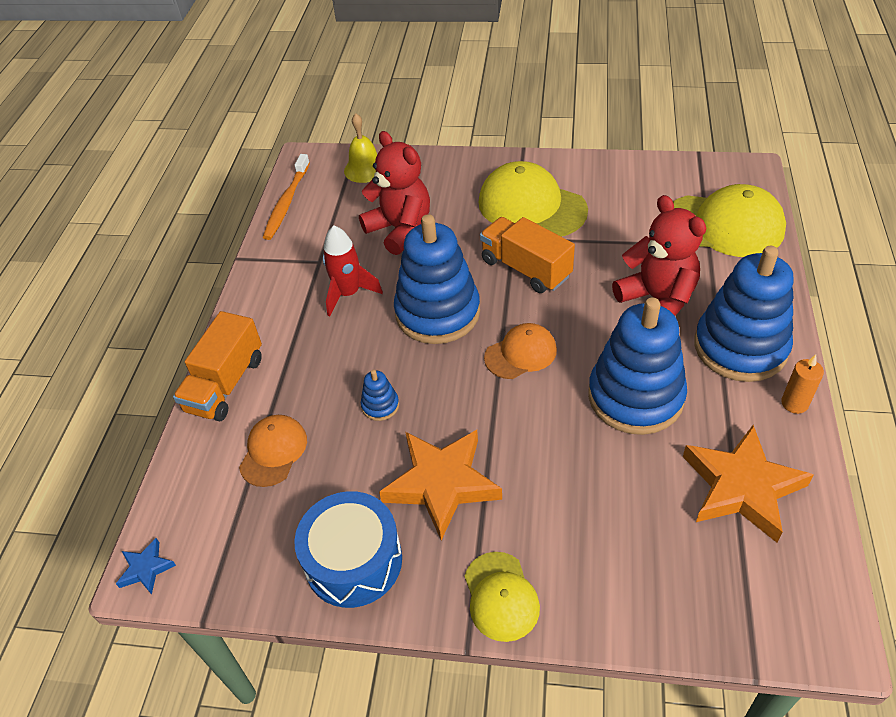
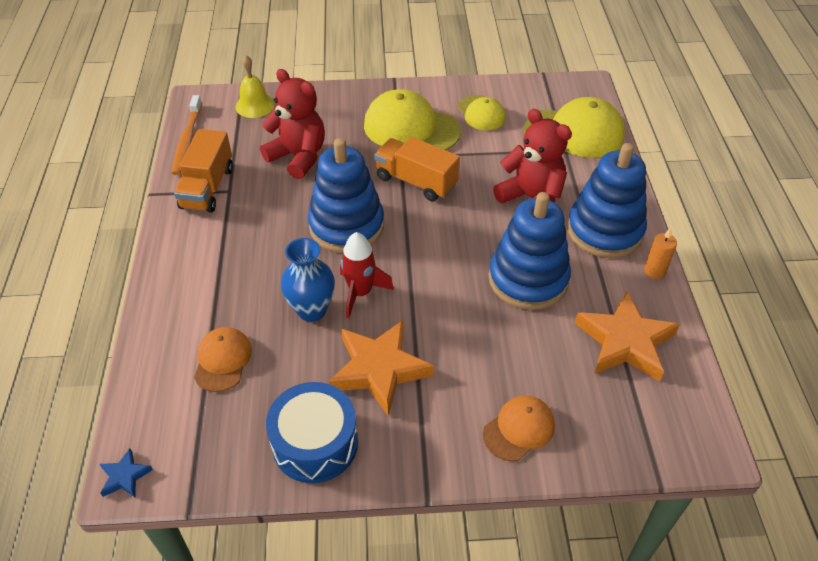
camera: 15 degrees left, 0 degrees up
(225, 384) = (164, 307): orange truck -> orange truck (207, 188)
(348, 294) = (263, 217): red rocket -> red rocket (360, 293)
(380, 405) = (311, 310): blue stacking toy -> blue vase
(501, 596) = (447, 454): yellow cap -> yellow cap (481, 113)
(521, 353) = (426, 253): orange cap -> orange cap (519, 429)

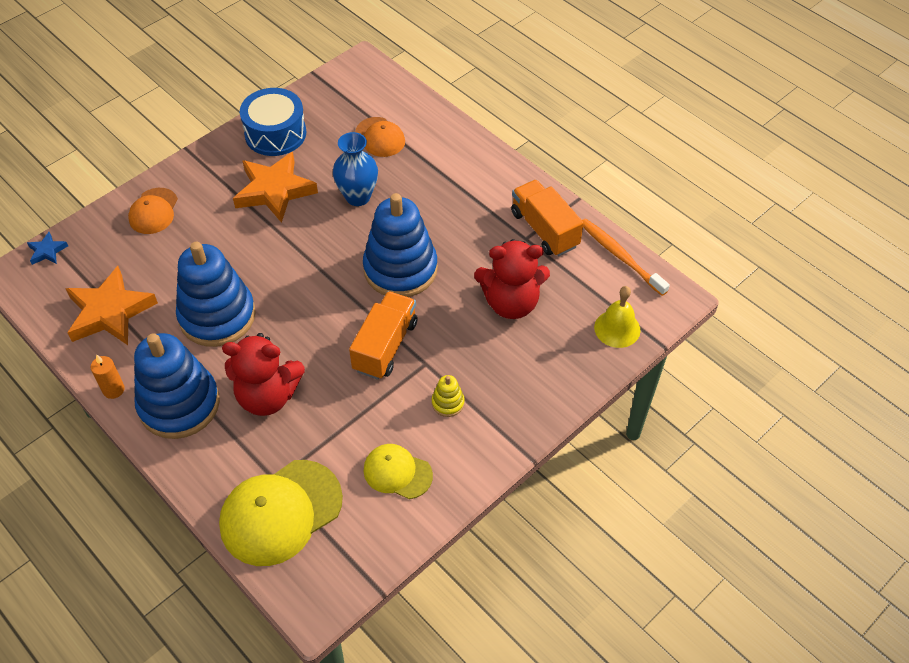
camera: 140 degrees right, 5 degrees up
(125, 476) = (363, 64): blue star -> blue star (47, 251)
(360, 293) = (336, 228): red rocket -> none
(411, 128) = (448, 403): yellow cap -> yellow stacking toy
(416, 181) = (385, 346): orange truck -> orange truck turned 60 degrees counterclockwise

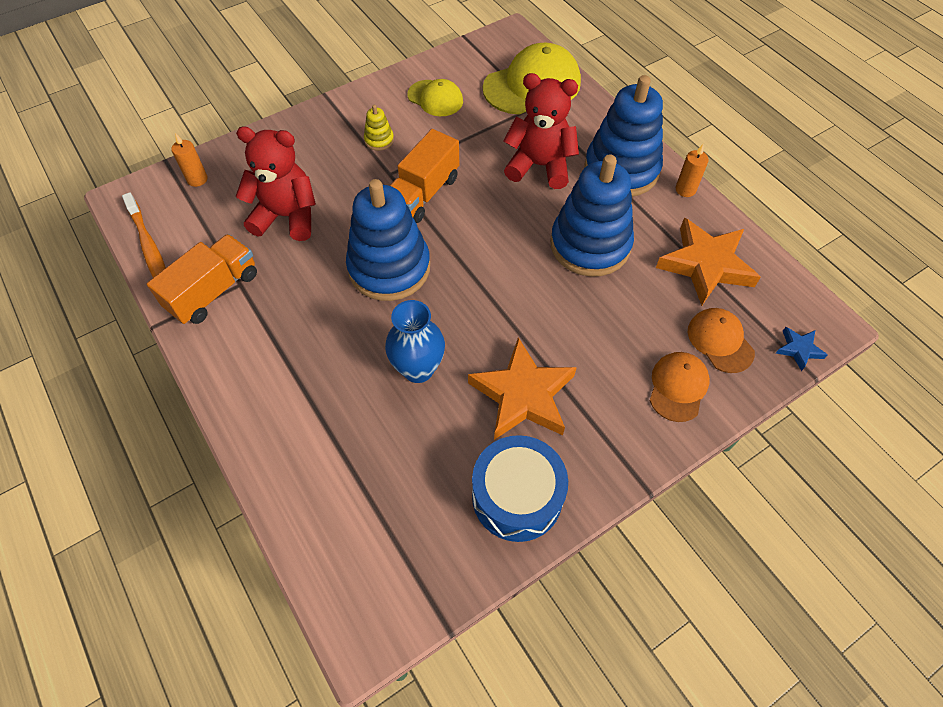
camera: 170 degrees left, 5 degrees up
(380, 137) = (368, 464): orange cap -> orange cap (720, 341)
(544, 229) = (213, 291): orange truck -> orange truck turned 120 degrees counterclockwise
(617, 328) = (197, 179): yellow bell -> orange candle

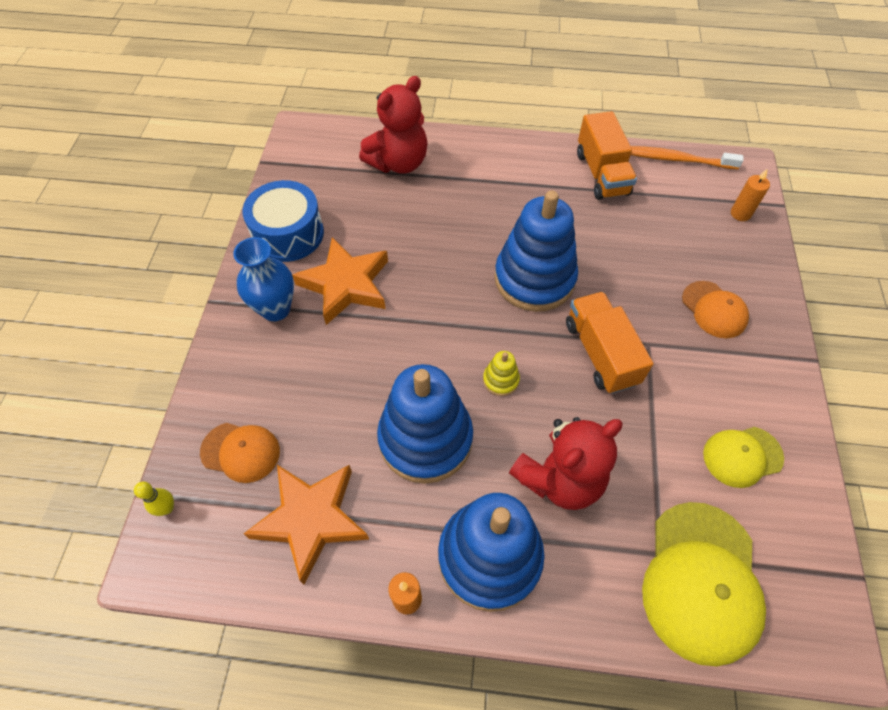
camera: 130 degrees right, 0 degrees up
(287, 216) = (648, 246): red teddy bear -> red teddy bear (398, 163)
(379, 140) = (704, 363): yellow stacking toy -> yellow stacking toy (500, 380)
(418, 369) = (427, 242): blue vase -> blue vase (275, 309)
(678, 387) = (245, 383): orange cap -> orange cap (714, 310)
(799, 349) = (167, 508): blue star -> yellow bowling pin

